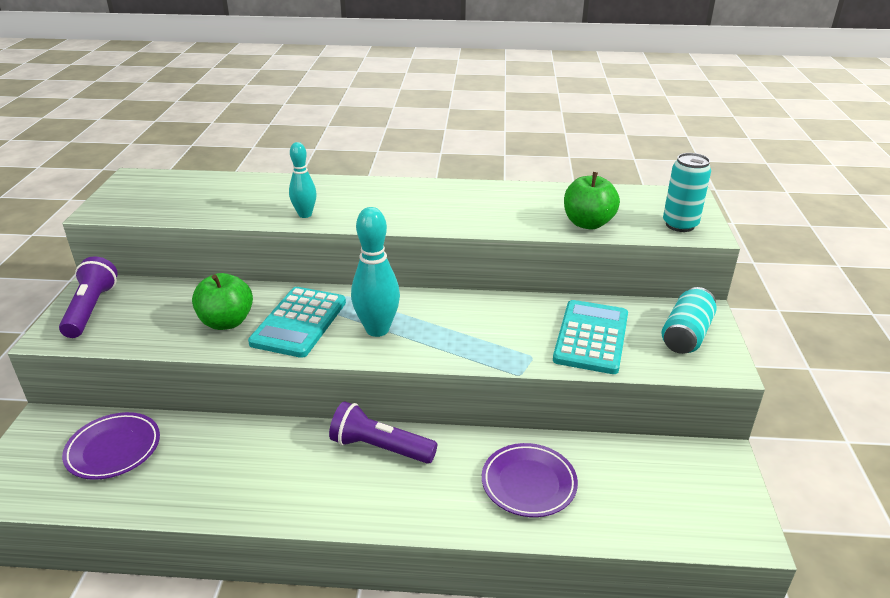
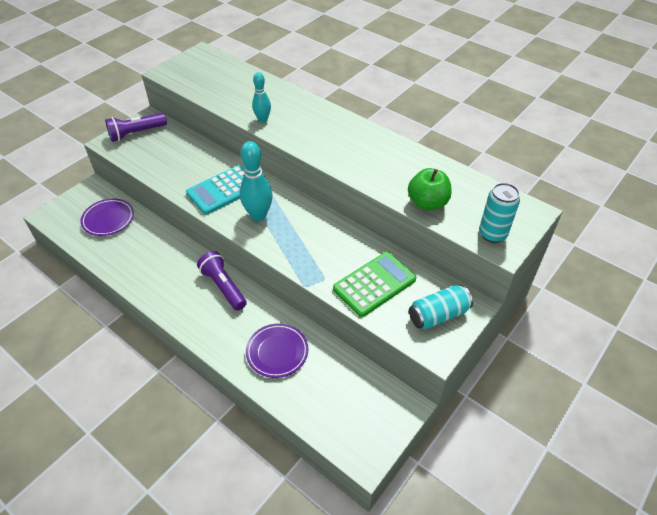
camera: 35 degrees right, 15 degrees up
(91, 309) = (136, 133): purple flashlight -> purple flashlight turned 150 degrees counterclockwise
(226, 322) = (189, 172): green apple -> none
(591, 337) = (374, 284): turquoise calculator -> green calculator

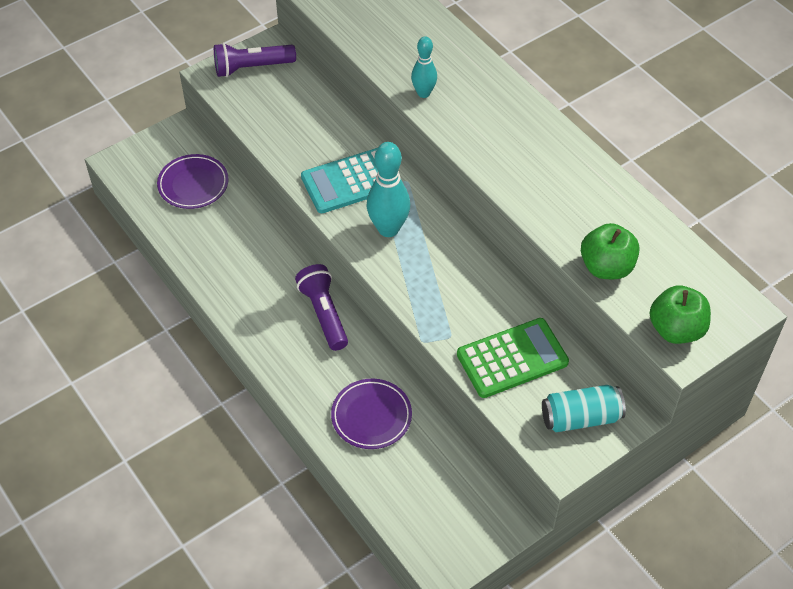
camera: 15 degrees right, 5 degrees up
(492, 234) = (676, 329): turquoise can -> green apple

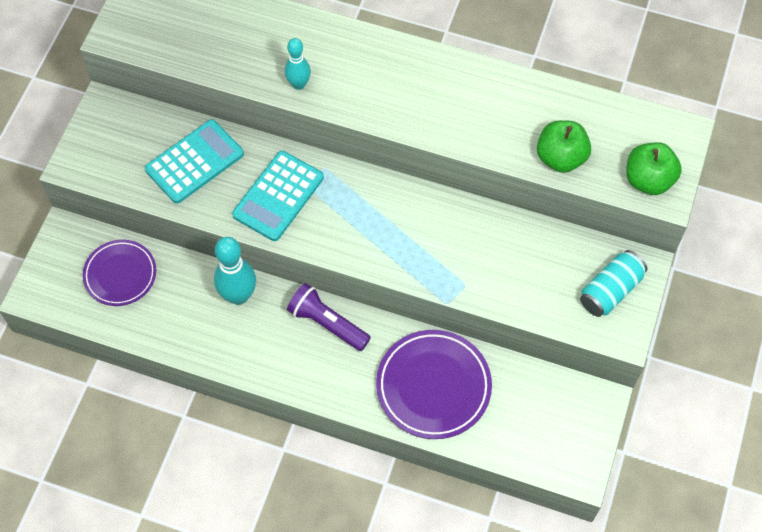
camera: 35 degrees left, 10 degrees up
(252, 67) = (104, 137): purple flashlight -> none
(306, 121) = (194, 162): none -> turquoise calculator
(371, 416) = (433, 386): purple plate -> purple plate, size x1.51
(388, 229) = (343, 221): turquoise bowling pin -> turquoise bowling pin (238, 295)
(512, 358) = (525, 274): green calculator -> none

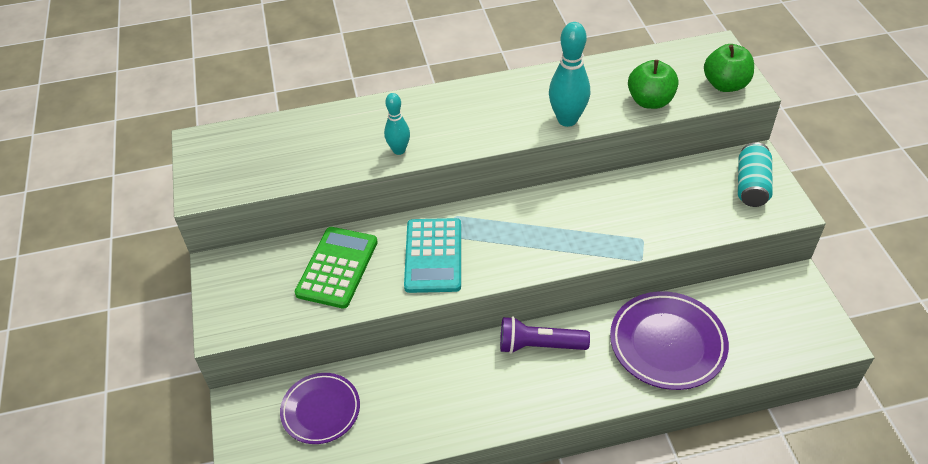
camera: 30 degrees left, 15 degrees down
(194, 162) = (337, 267): turquoise calculator -> green calculator
(238, 295) = (444, 367): turquoise bowling pin -> turquoise bowling pin (567, 120)

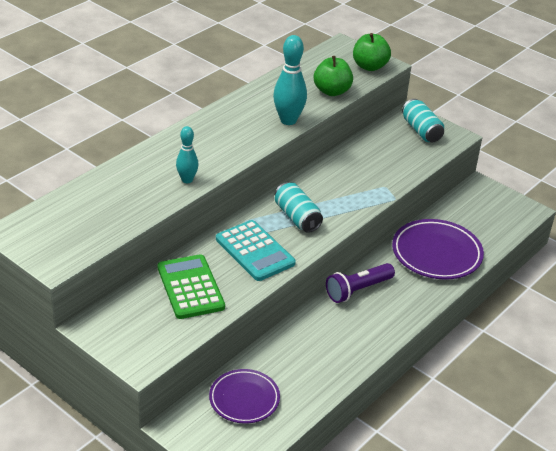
camera: 40 degrees left, 10 degrees down
(511, 235) = (297, 217): none -> turquoise can

